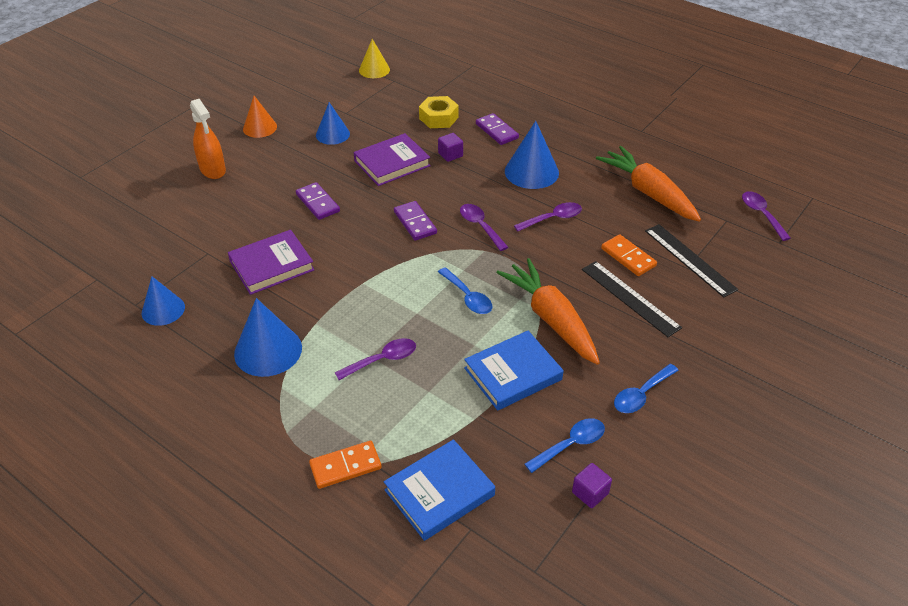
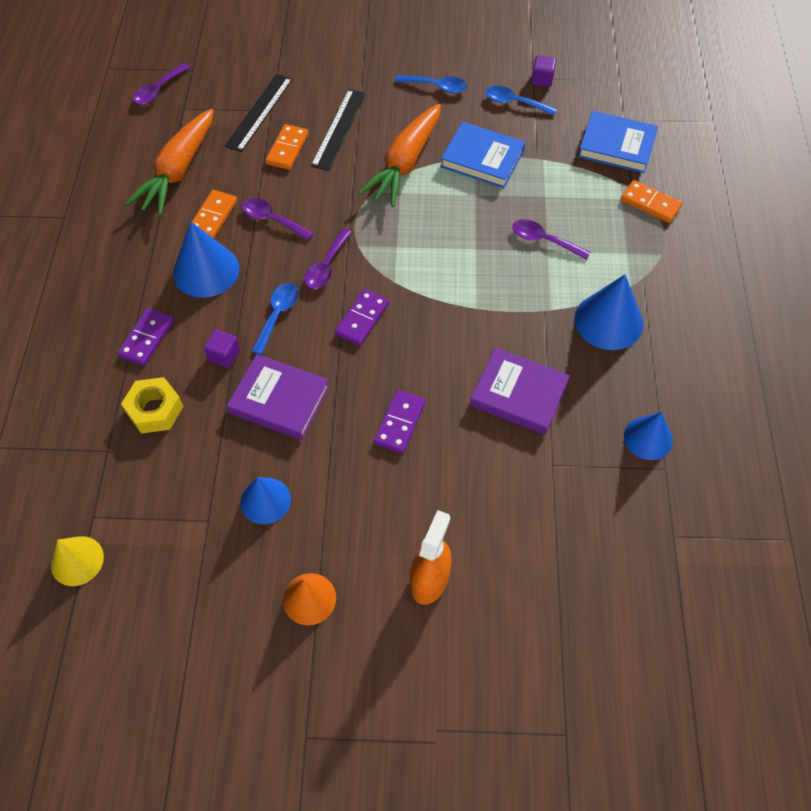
camera: 125 degrees left, 15 degrees up
(468, 297) = (427, 226): blue spoon -> blue spoon (277, 315)
(582, 192) = (213, 216): none -> orange domino

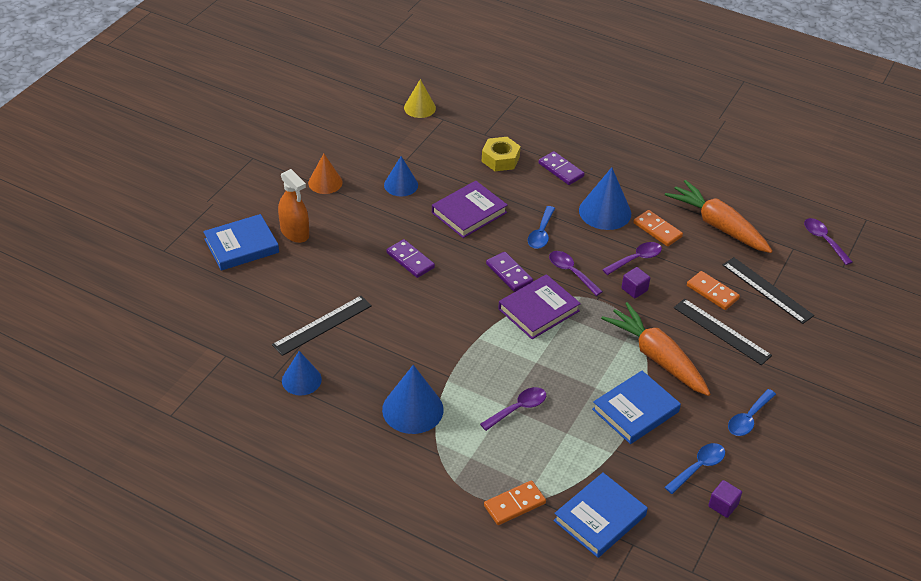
camera: 115 degrees right, 15 degrees down
(224, 355) = (523, 199): purple cube -> purple cube (634, 289)
(277, 315) = (541, 233): blue spoon -> blue spoon turned 60 degrees clockwise
(493, 633) = (241, 246): none -> blue book
(518, 394) = (388, 328): purple book -> purple book (538, 310)
(559, 460) = (322, 325): none -> black ruler

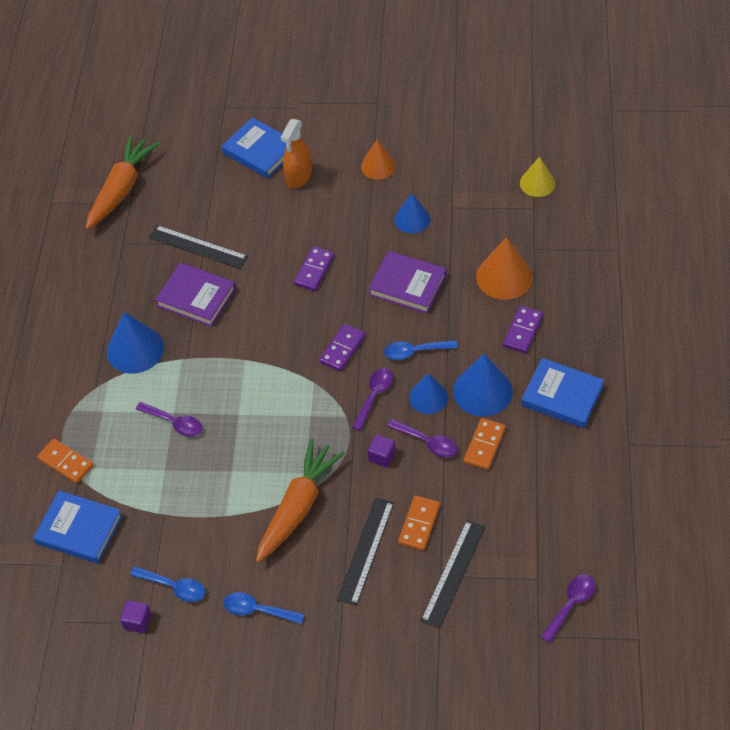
camera: 70 degrees right, 10 degrees up
(301, 380) = (129, 262): blue cone -> blue cone (428, 397)
(500, 159) = (504, 277): yellow nut -> orange cone
(538, 310) = (307, 390): purple book -> purple book (196, 297)
(635, 410) = (219, 513): blue book -> blue book (562, 396)
(718, 225) = (528, 497): orange carrot -> orange carrot (121, 189)

